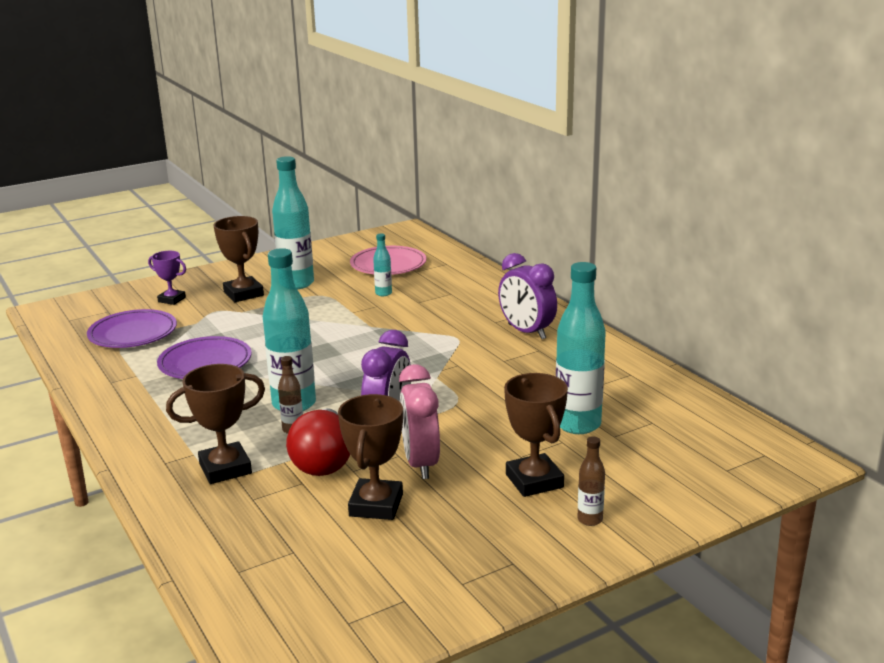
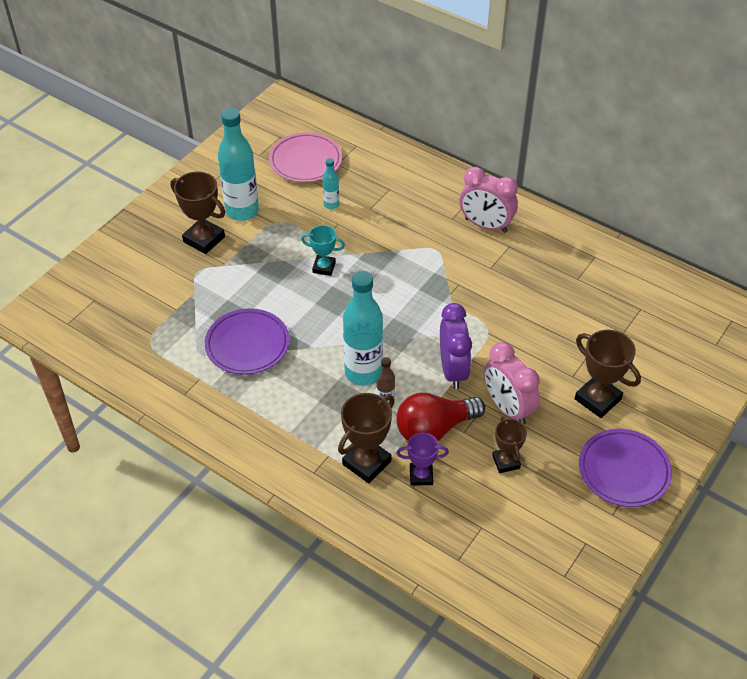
camera: 25 degrees left, 25 degrees up
(133, 333) = (147, 325): purple plate -> purple plate (624, 470)
(172, 299) = (142, 266): purple trophy -> purple trophy (421, 476)
(323, 461) = (434, 429): red light bulb -> red light bulb turned 90 degrees clockwise
(333, 329) = (324, 267): none -> turquoise trophy
(376, 505) = (506, 462): brown trophy -> brown trophy, size x0.63
(526, 332) = (485, 225): purple clock -> pink clock
(578, 424) = (591, 328): turquoise bottle -> none
(590, 519) = (656, 425): brown bottle -> none

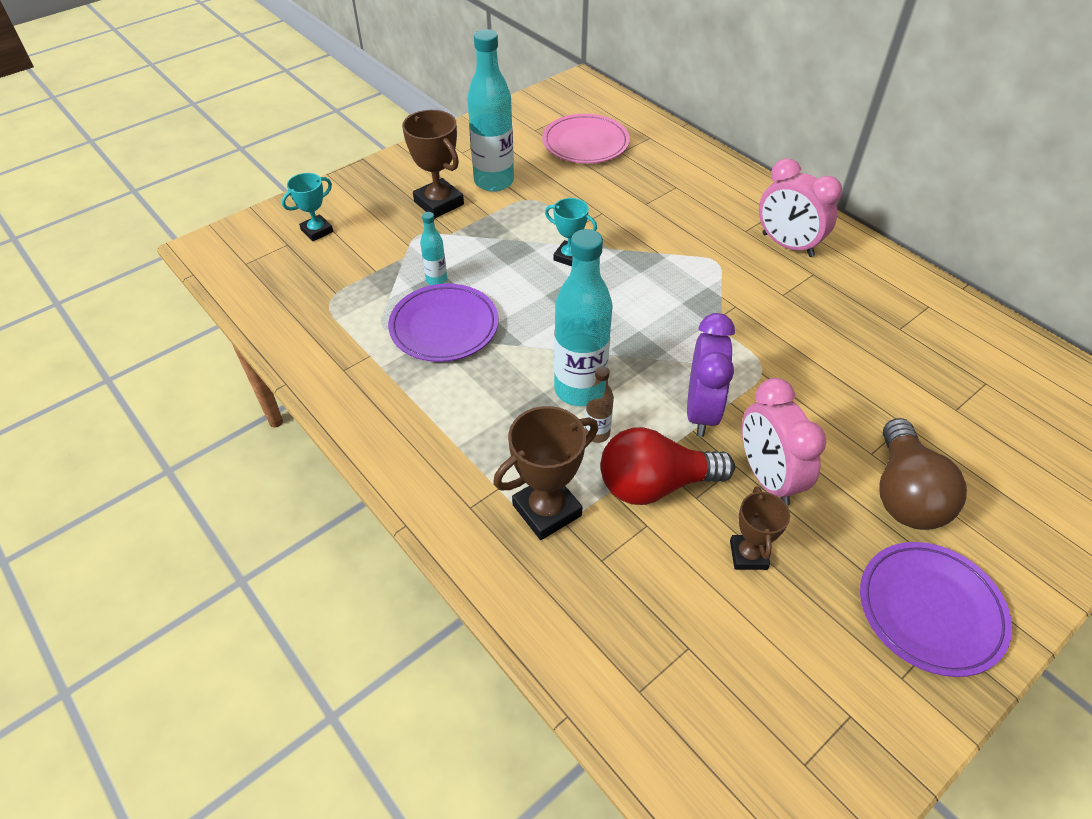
camera: 15 degrees right, 0 degrees up
(113, 283) = (317, 231): none -> turquoise trophy
(331, 204) = (600, 192): turquoise bottle -> turquoise bottle (436, 280)
(421, 476) = (618, 546): purple trophy -> none
(598, 399) = (904, 493): brown trophy -> brown light bulb

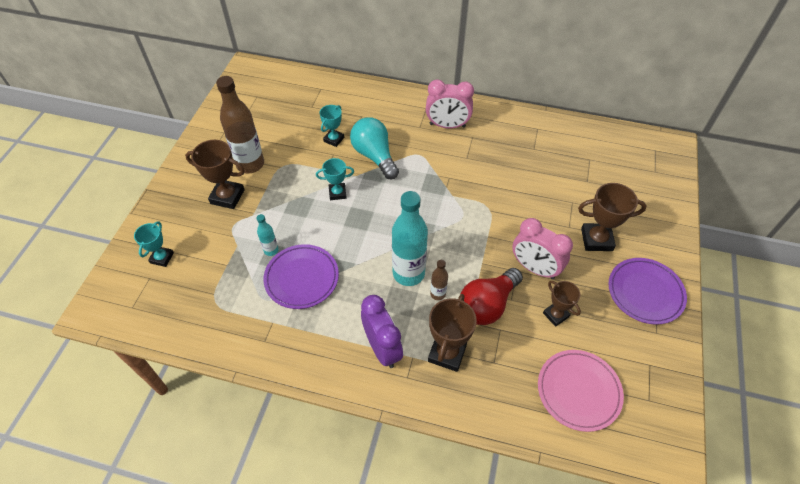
camera: 35 degrees left, 5 degrees up
(494, 182) = (250, 164): turquoise bottle -> brown bottle
(585, 143) = (285, 110): pink plate -> pink plate (578, 391)
(617, 197) = (334, 139): none -> turquoise trophy
(654, 237) = (374, 156): none -> turquoise light bulb
(701, 411) = (478, 250): purple clock -> purple clock (382, 348)
(904, 493) = (596, 240): brown light bulb -> brown trophy

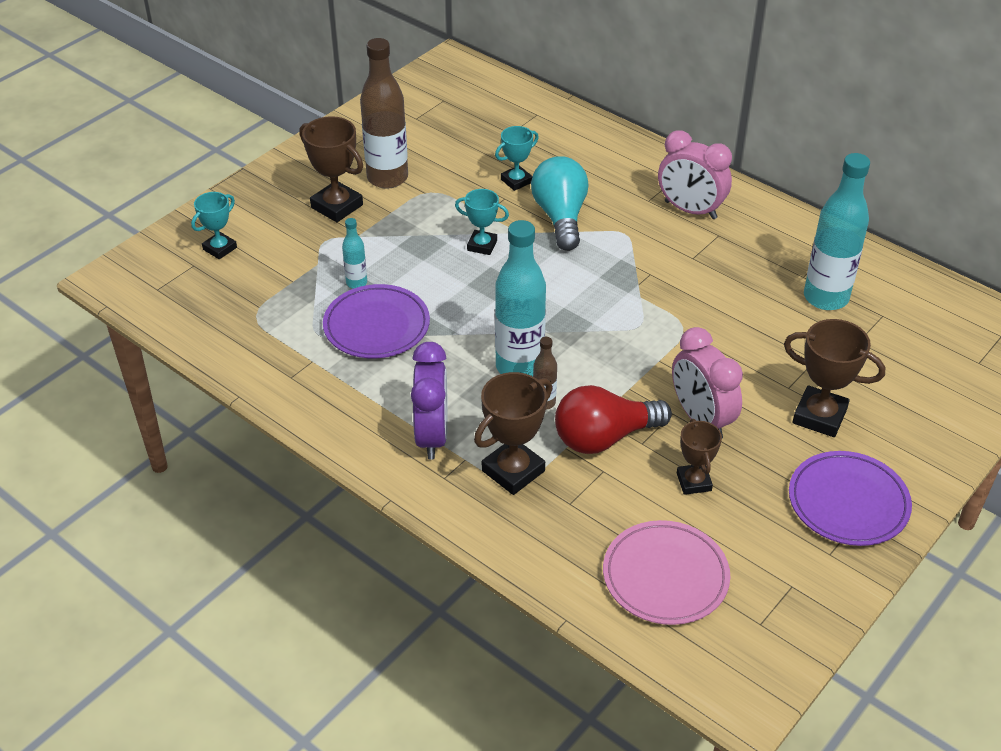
camera: 25 degrees right, 10 degrees down
(554, 158) = (825, 297): none -> turquoise bottle

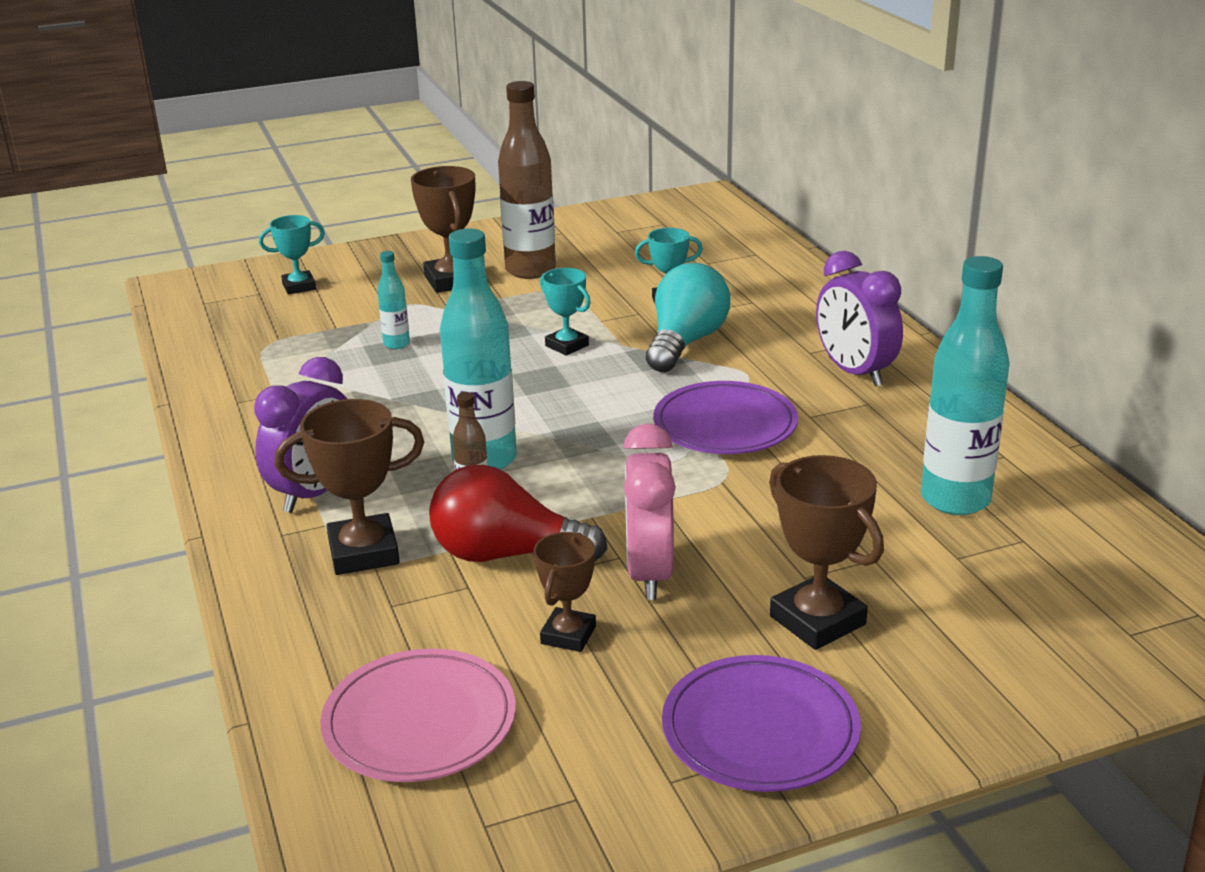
camera: 30 degrees right, 15 degrees down
(376, 326) = (373, 383): purple plate -> purple plate (725, 425)
(690, 210) = (854, 372): pink clock -> purple clock

